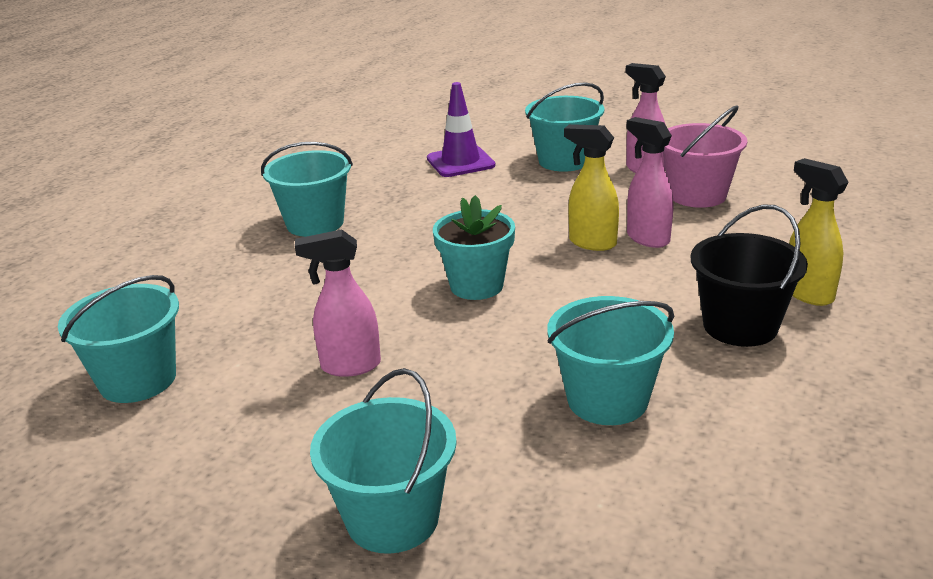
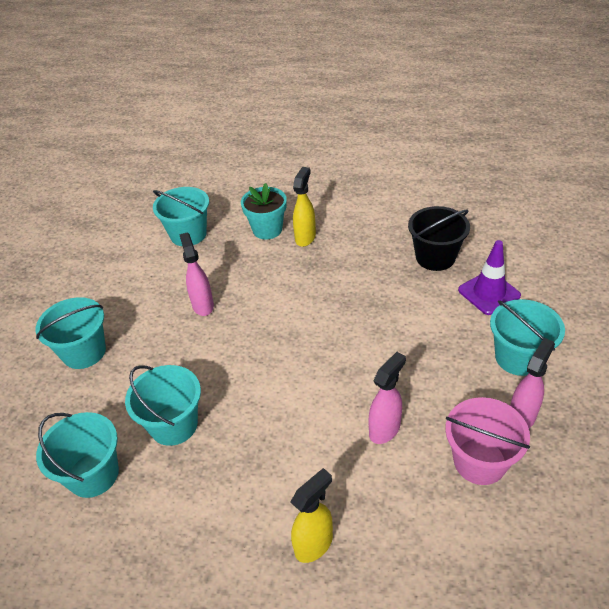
camera: 80 degrees right, 15 degrees up
(315, 223) = (363, 245): turquoise bucket -> turquoise bucket (93, 474)
(476, 286) = (295, 341): turquoise flower pot -> turquoise flower pot (267, 230)
(591, 243) = (369, 394): yellow spray bottle -> yellow spray bottle (305, 237)
(740, 326) = (261, 495): black bucket -> black bucket (435, 257)

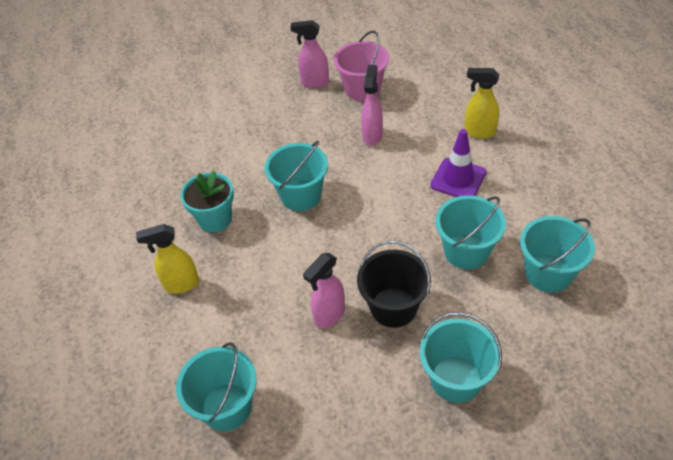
camera: 120 degrees left, 5 degrees up
(267, 230) = (182, 327): turquoise flower pot -> turquoise flower pot (215, 219)
(385, 429) = (372, 136): pink spray bottle -> pink spray bottle turned 90 degrees clockwise
(435, 257) = (168, 176): black bucket -> black bucket (393, 307)
(489, 293) = (199, 131): purple traffic cone -> purple traffic cone (458, 179)
(518, 357) = (261, 98): turquoise bucket -> turquoise bucket (301, 195)

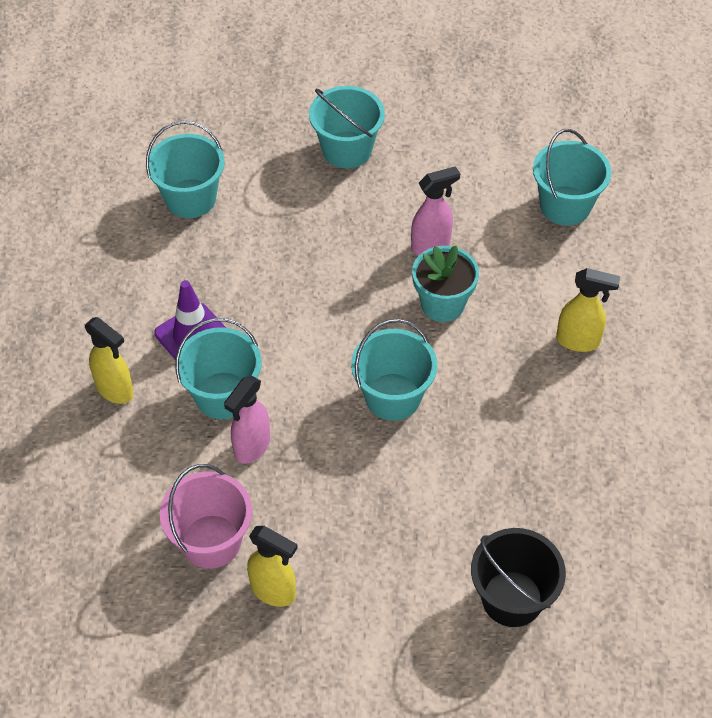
camera: 160 degrees left, 5 degrees up
(215, 219) = (513, 409): turquoise flower pot -> turquoise flower pot (442, 304)
(314, 83) = (274, 591): pink spray bottle -> yellow spray bottle
(393, 307) = (363, 228): black bucket -> black bucket (512, 598)
(466, 251) = (251, 251): turquoise bucket -> turquoise bucket (223, 395)

